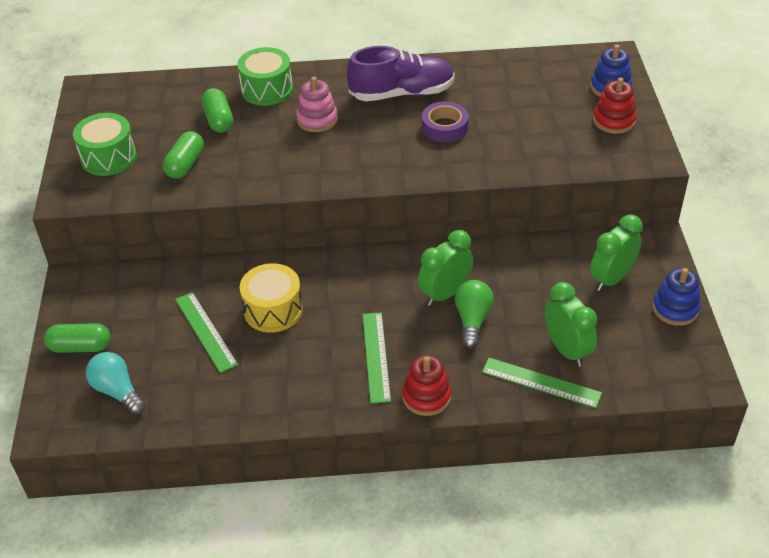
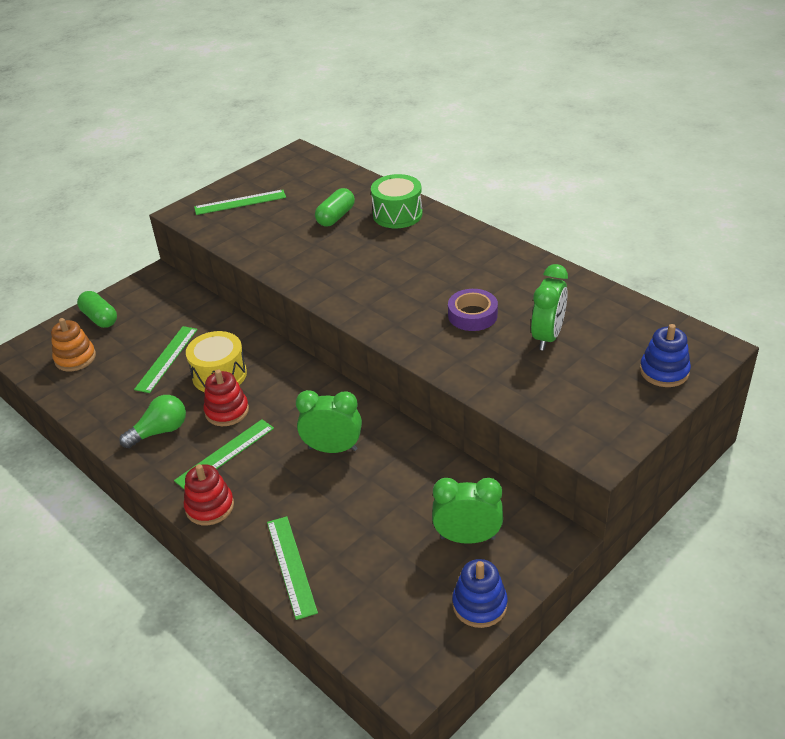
camera: 50 degrees right, 5 degrees down
(108, 157) = (240, 202): green drum -> green ruler
(117, 391) = (75, 358): turquoise light bulb -> orange stacking toy
(185, 164) = (271, 233): green capsule -> none
(317, 119) = (395, 254): pink stacking toy -> none
(402, 93) = (483, 272): purple shoe -> none
(472, 320) = (319, 482): green light bulb -> green light bulb (160, 431)
(566, 350) = (346, 560): green clock -> green clock (547, 337)
(613, 121) = (619, 400): red stacking toy -> red stacking toy (227, 411)

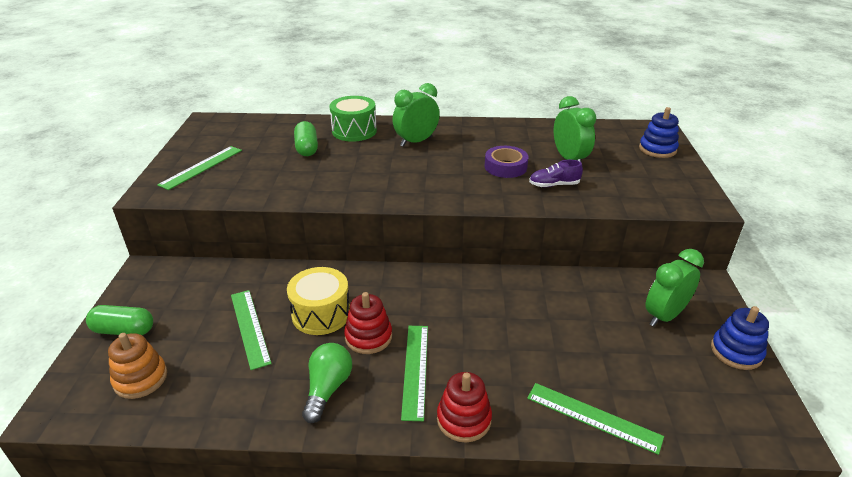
camera: 45 degrees left, 5 degrees down
(332, 448) = (493, 314): green clock -> green clock (416, 141)
(486, 356) = (554, 185): none -> purple shoe

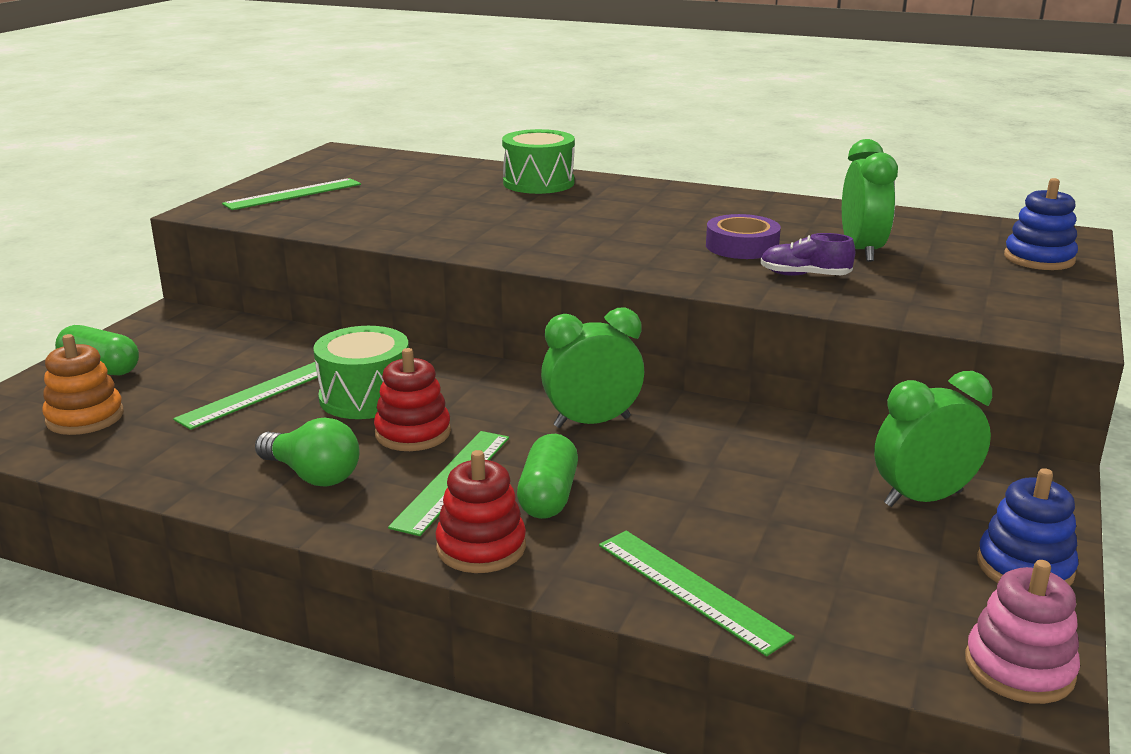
camera: 20 degrees right, 10 degrees down
(249, 327) = (258, 394): green ruler -> green ruler turned 45 degrees clockwise
(307, 148) = (453, 192): green capsule -> green capsule (548, 496)
(321, 314) = (365, 397): yellow drum -> green drum
(327, 389) = (312, 475): green light bulb -> green light bulb turned 90 degrees clockwise
(416, 141) = (623, 204): green clock -> green clock (592, 422)
(773, 423) = (1019, 668): none -> pink stacking toy

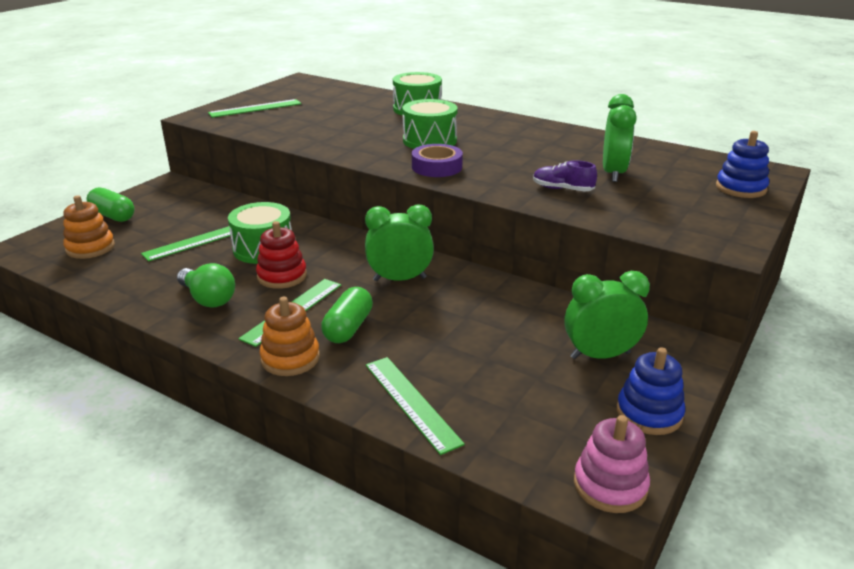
camera: 10 degrees right, 5 degrees up
(481, 547) = (290, 358): red stacking toy -> orange stacking toy
(581, 223) = (429, 141): none -> green drum
(742, 246) = (530, 164): purple tape -> purple tape (437, 167)

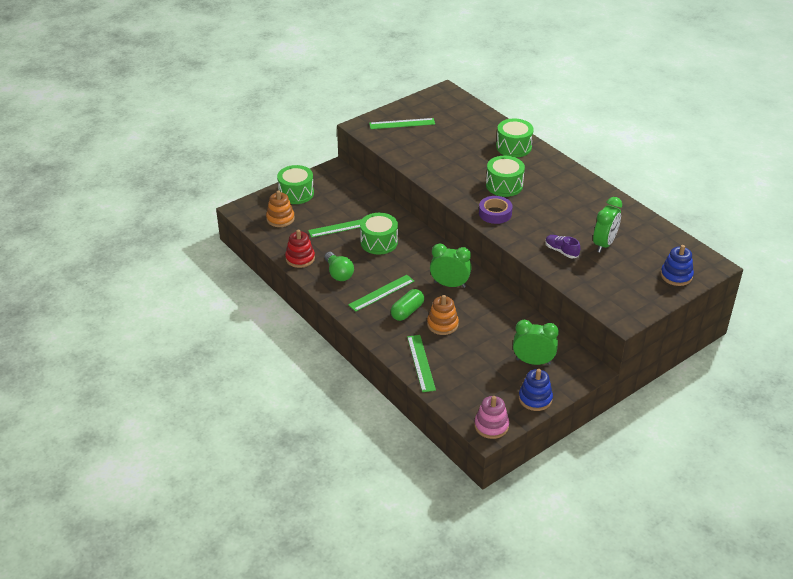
camera: 20 degrees right, 10 degrees up
(113, 216) = (296, 193): green capsule -> green drum
(282, 276) = (383, 266): red stacking toy -> red stacking toy (300, 258)
(290, 358) = (371, 323): orange stacking toy -> orange stacking toy (442, 324)

